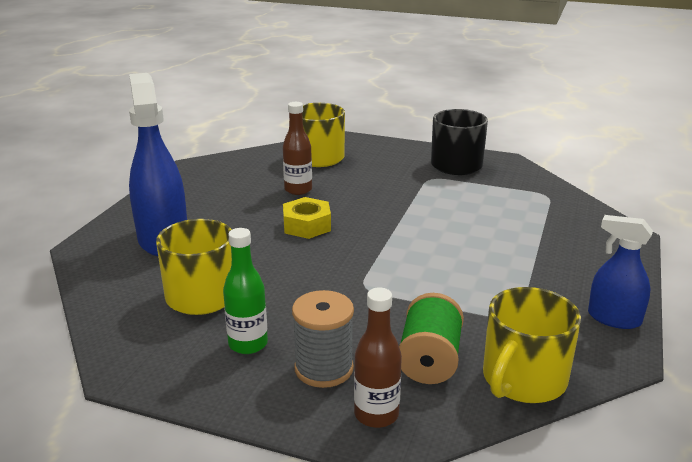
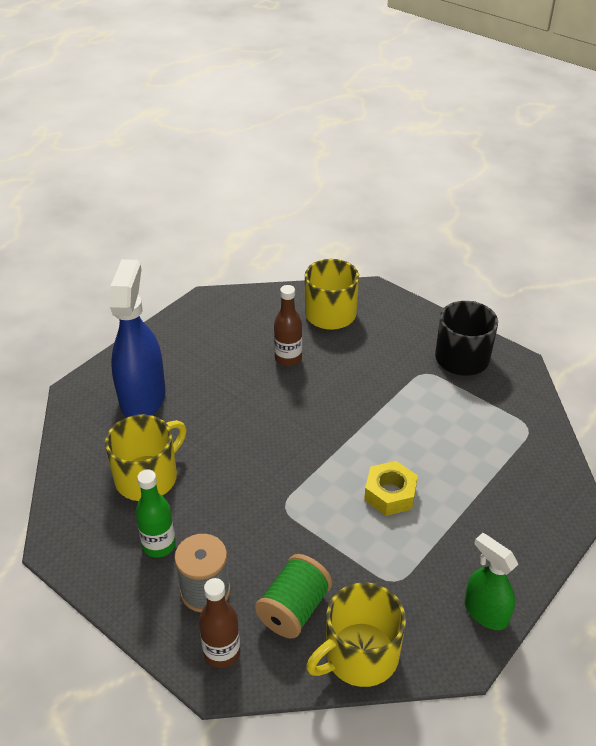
camera: 20 degrees right, 15 degrees up
(307, 225) = (272, 411): yellow nut -> yellow nut (390, 494)
(613, 318) = (485, 612): blue spray bottle -> green spray bottle

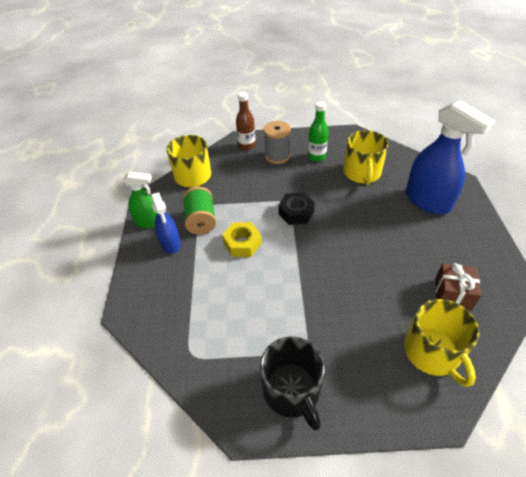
camera: 140 degrees right, 5 degrees up
(259, 328) = (452, 294): none -> brown gift
(288, 358) = (400, 284): brown bottle -> none
(290, 486) = (296, 212): none -> black nut
(294, 609) = (235, 172): green spool -> green spool (201, 220)
(476, 555) = (170, 244): none -> blue spray bottle

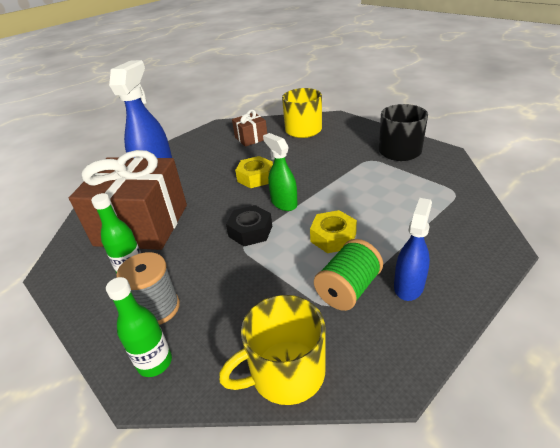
camera: 130 degrees left, 10 degrees down
(149, 222) = (417, 336): green spray bottle -> green spray bottle (284, 203)
(247, 146) = (155, 362): brown bottle -> green bottle
(362, 173) = (142, 225): yellow mug -> brown gift
(363, 252) = (255, 177): none -> yellow nut

